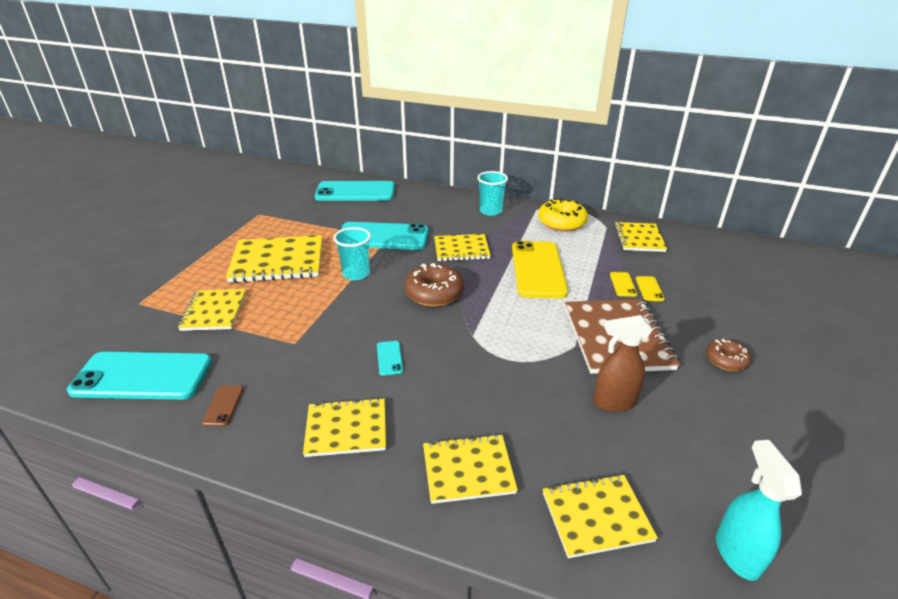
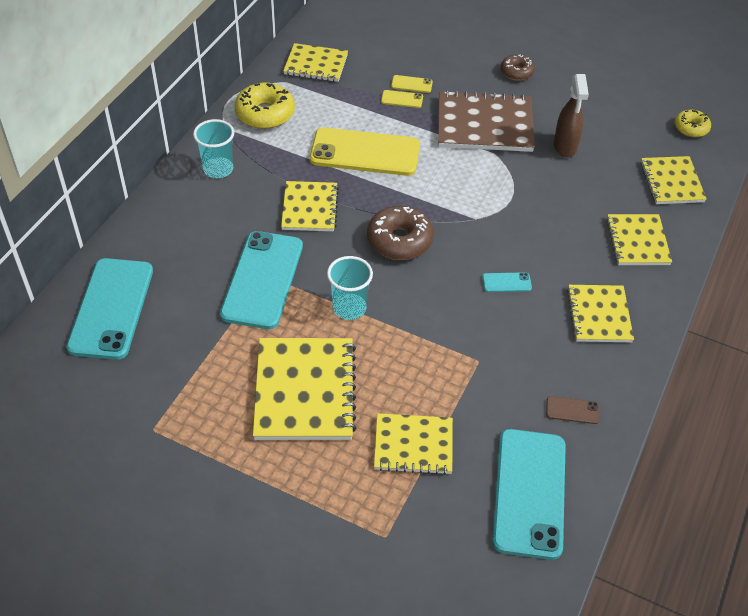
camera: 85 degrees left, 15 degrees up
(736, 553) = (691, 128): turquoise spray bottle -> yellow donut

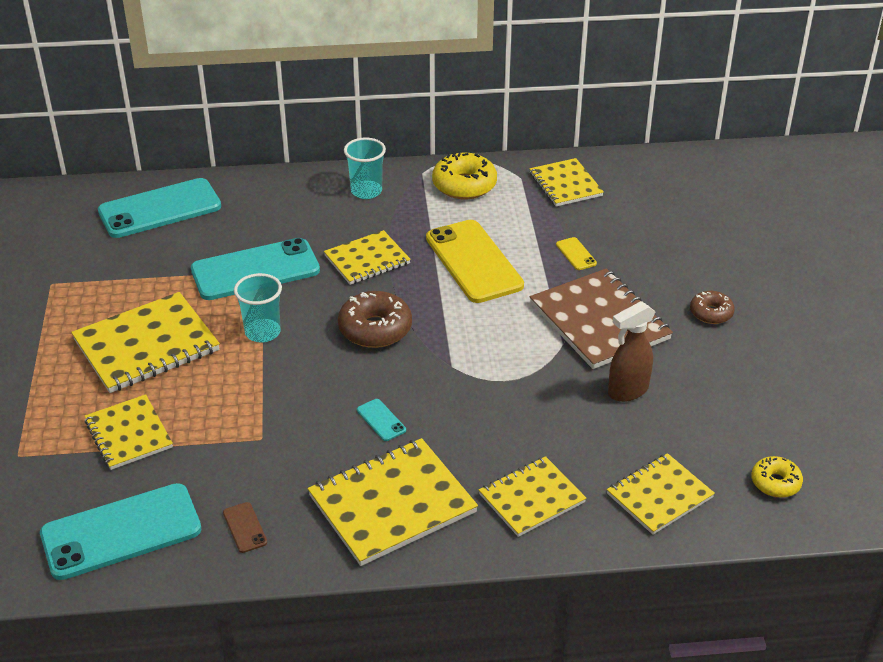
camera: 60 degrees right, 10 degrees down
(411, 84) = (606, 251): yellow phone -> none
(599, 315) = (392, 504): yellow notebook -> yellow notebook, size x1.59

